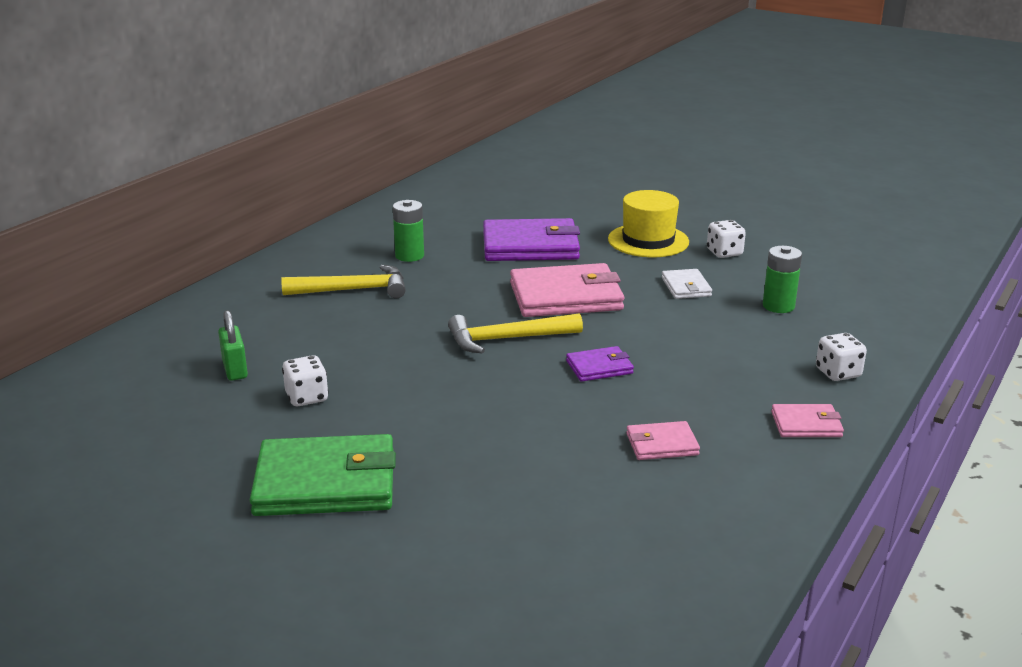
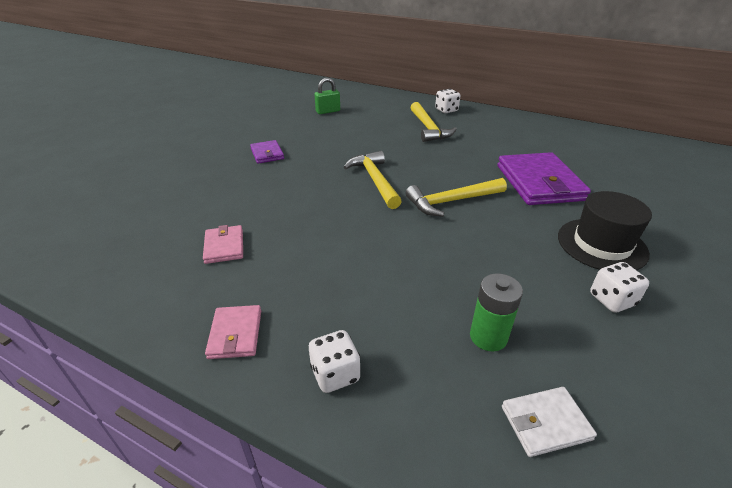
camera: 85 degrees right, 10 degrees up
(307, 397) = (299, 129): white dice -> white dice (446, 110)
(326, 482) = (218, 141): green wallet -> none
(409, 256) = (489, 140): green battery -> none
(566, 296) = (452, 201): pink wallet -> yellow hammer
(599, 367) = (337, 218): purple wallet -> purple wallet (267, 154)
(648, 241) = (601, 244): yellow hat -> black hat
(686, 287) = (503, 267): white wallet -> white wallet (545, 423)

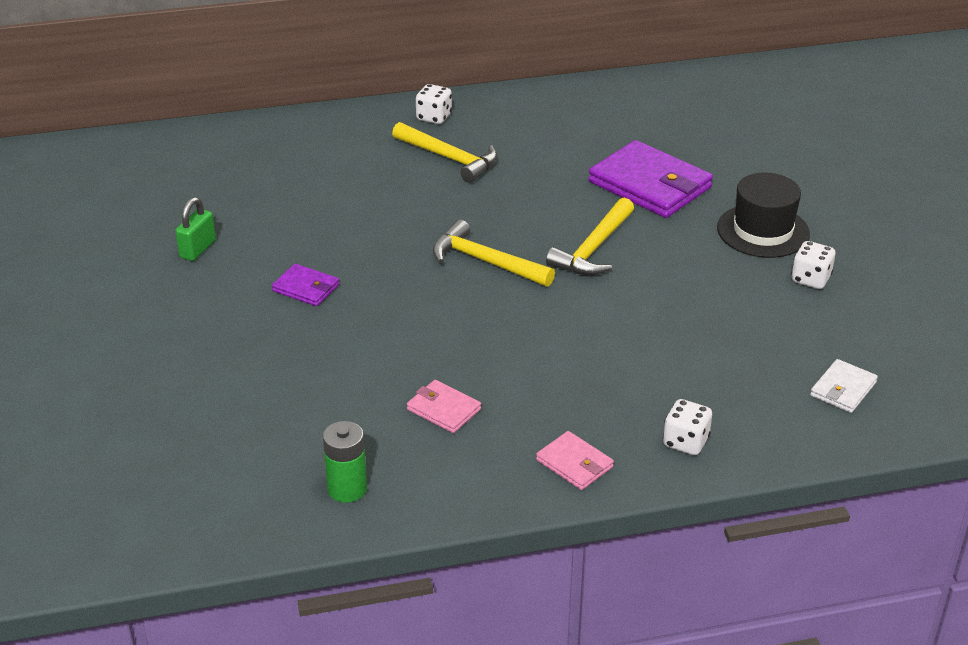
camera: 40 degrees left, 0 degrees up
(328, 111) = (278, 186): green padlock -> green padlock (198, 249)
(488, 337) = (756, 356): green battery -> green battery (347, 489)

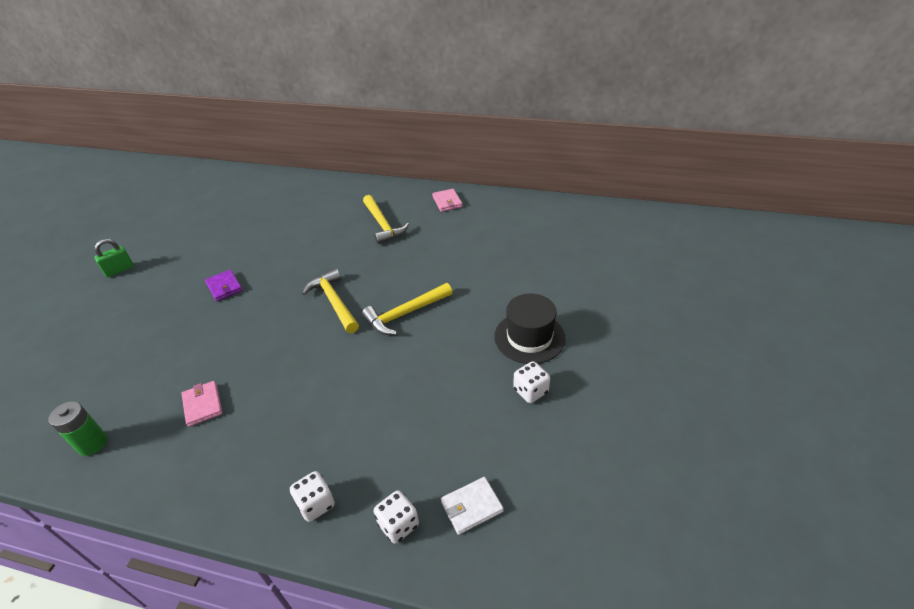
camera: 30 degrees right, 5 degrees up
(198, 249) = (202, 245): green padlock -> green padlock (119, 270)
(434, 117) = (400, 196): white dice -> white dice (398, 524)
(574, 463) = (230, 488): pink wallet -> pink wallet (447, 202)
(650, 185) = (483, 277): purple wallet -> none

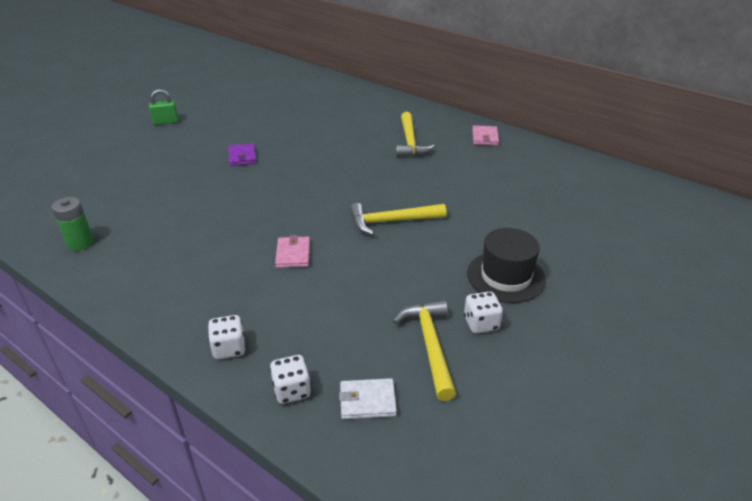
camera: 20 degrees right, 5 degrees down
(202, 405) = (177, 241): pink wallet -> pink wallet (293, 254)
(334, 302) = (330, 194): yellow hammer -> yellow hammer (430, 346)

